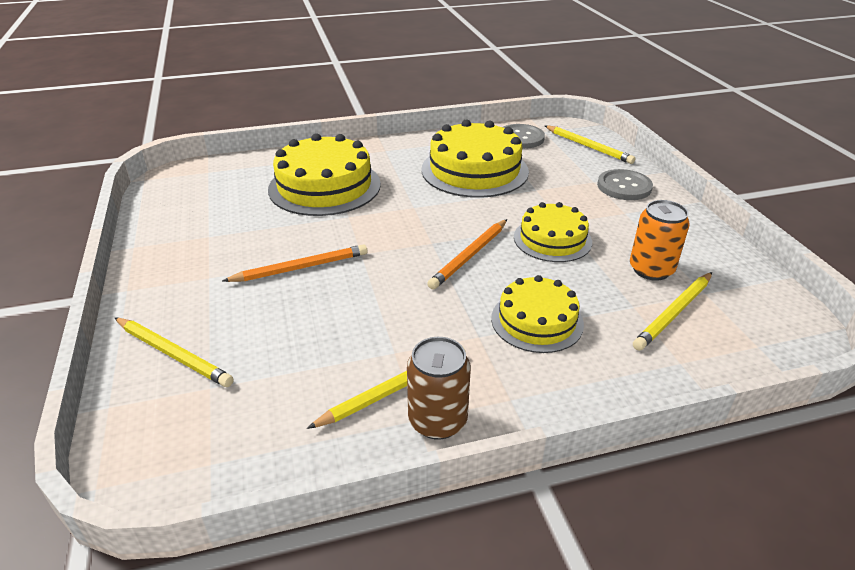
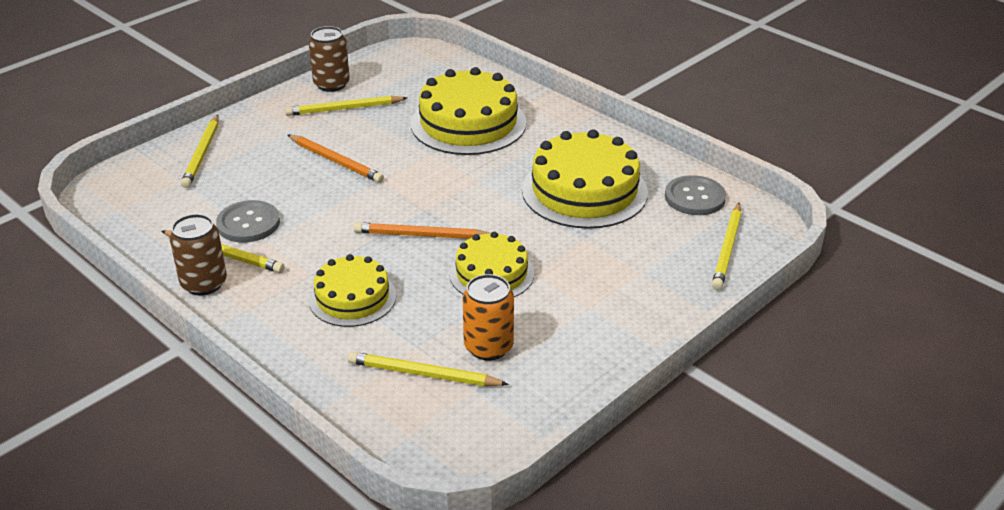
camera: 60 degrees right, 0 degrees up
(161, 232) = (331, 84): none -> brown can
(215, 237) = (344, 109): none -> yellow pencil
(624, 186) = (650, 296): grey button -> grey button (248, 223)

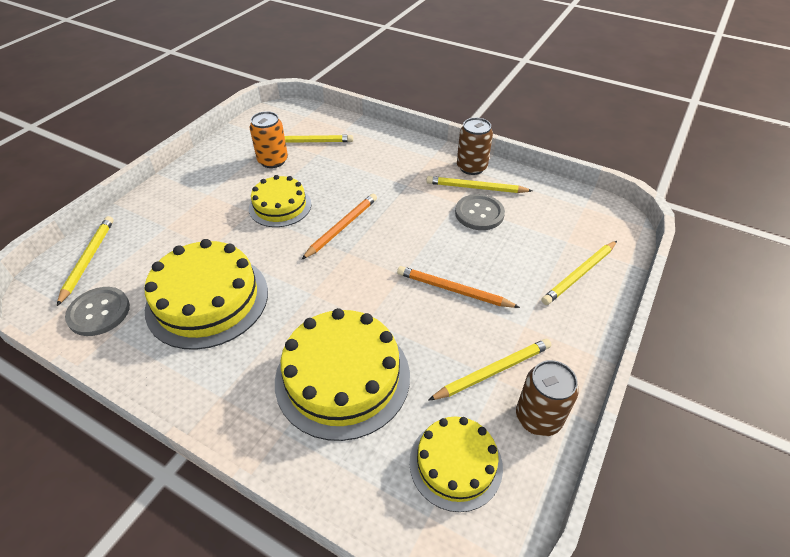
camera: 165 degrees right, 10 degrees up
(202, 154) = (579, 274): yellow pencil -> yellow pencil turned 120 degrees counterclockwise
(352, 298) = (370, 174): yellow cake -> yellow cake (455, 464)
(421, 235) = (342, 227): orange pencil -> orange pencil turned 45 degrees counterclockwise

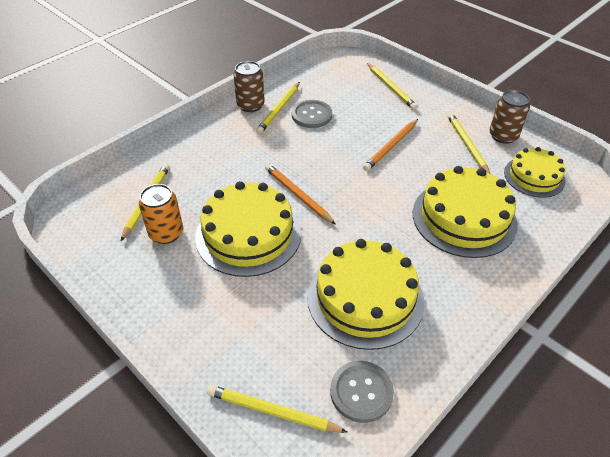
camera: 75 degrees left, 0 degrees up
(280, 206) = (248, 234): yellow cake -> yellow cake, size x1.63

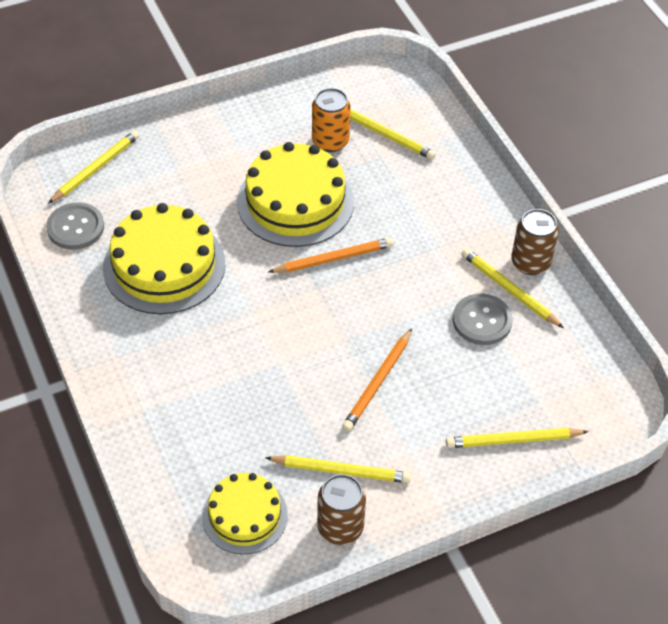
camera: 110 degrees right, 5 degrees up
(391, 146) = (378, 382): orange pencil -> orange pencil turned 120 degrees counterclockwise
(464, 218) = (218, 398): yellow cake -> none

